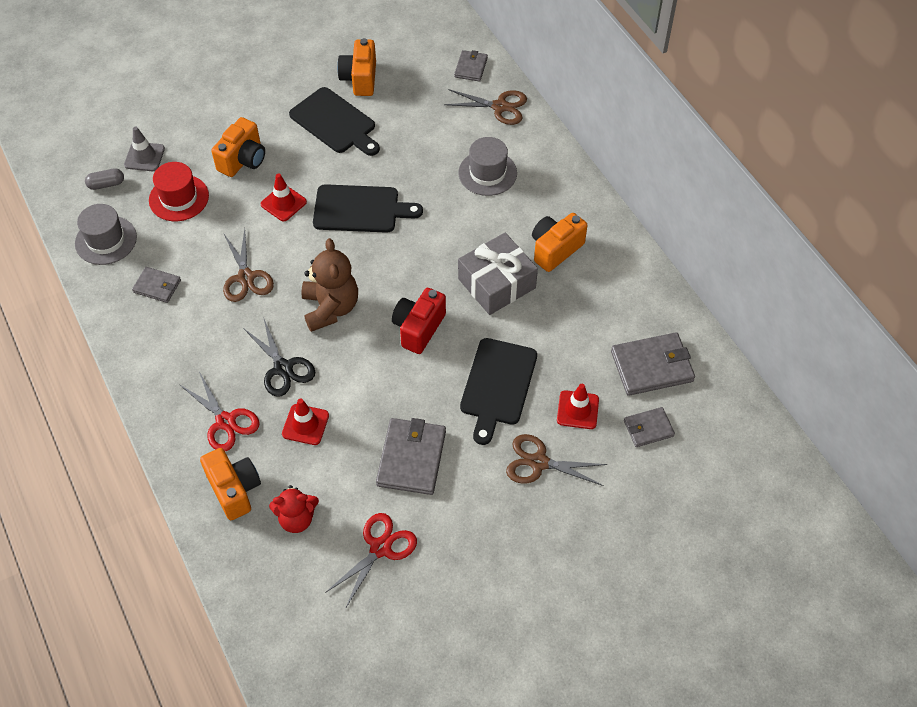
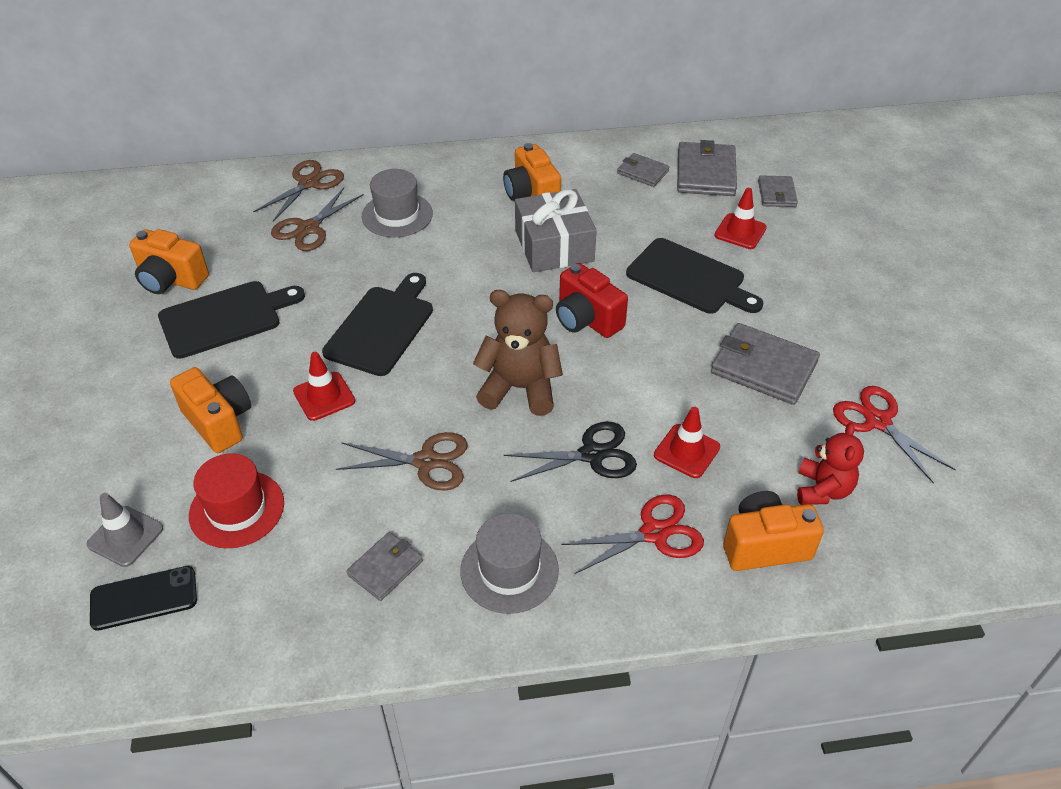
camera: 70 degrees left, 10 degrees down
(106, 184) = (144, 598): grey capsule -> black phone
(106, 240) = (257, 620): grey hat -> grey hat (509, 570)
(471, 67) = (233, 189): grey wallet -> grey wallet (642, 172)
(539, 462) = (796, 273): brown scissors -> brown scissors (308, 228)

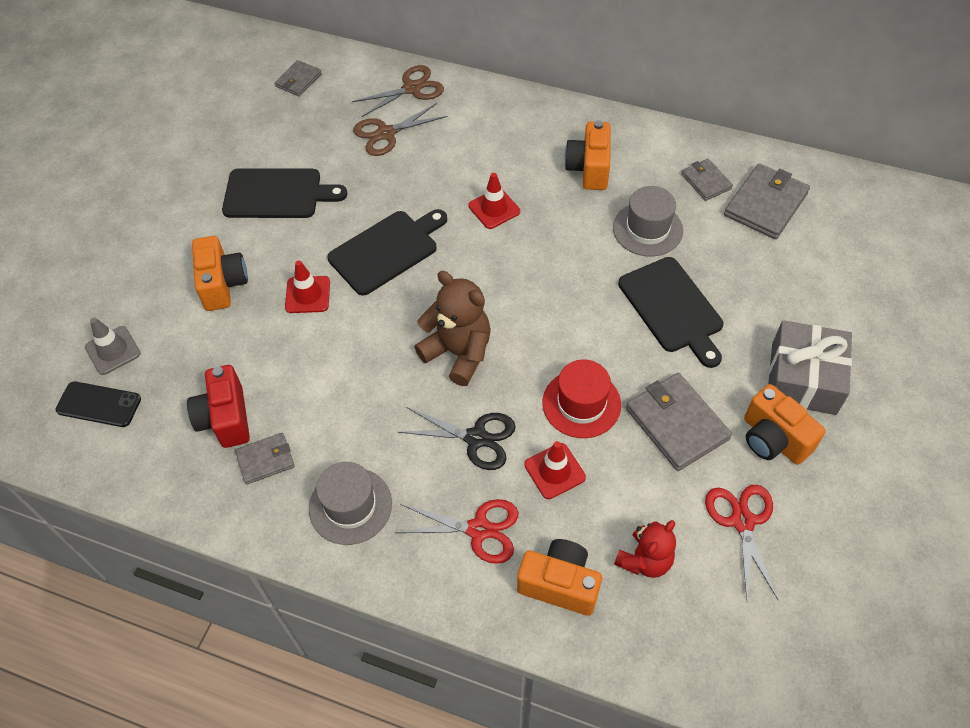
camera: 30 degrees right, 10 degrees up
(171, 280) = (258, 143): orange camera -> orange camera (773, 439)
(237, 509) = (194, 363): red hat -> red hat (581, 403)
(397, 215) = (463, 147): grey hat -> grey hat (647, 229)
(426, 462) = (347, 385): brown scissors -> none
(554, 246) = (574, 228): grey gift -> grey gift (803, 378)
(586, 319) = (554, 312): red camera -> red camera (225, 418)
(740, 231) = (754, 279): red traffic cone -> red traffic cone (494, 209)
(776, 194) = (819, 252): grey wallet -> grey wallet (298, 80)

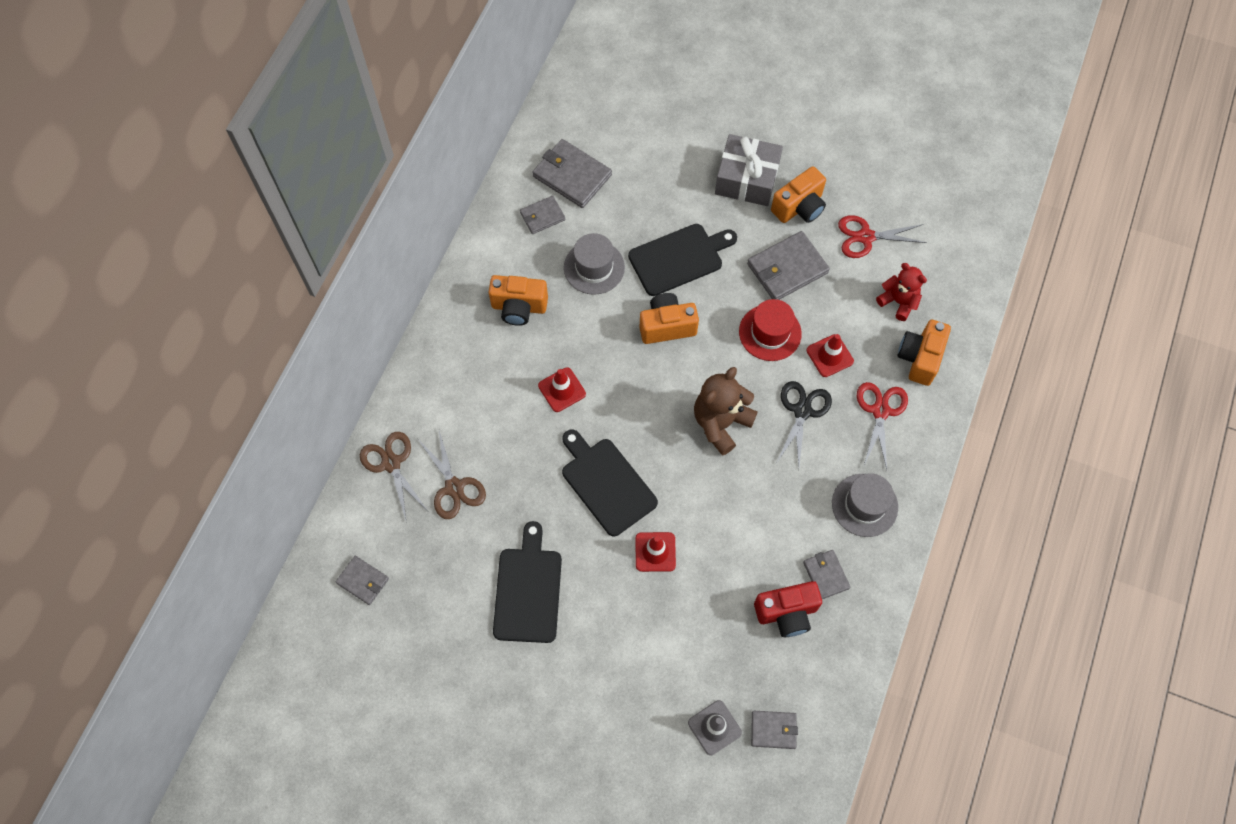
camera: 90 degrees left, 10 degrees up
(99, 404) = (773, 730): black phone -> grey wallet
(223, 284) = (640, 632): orange camera -> orange camera (667, 326)

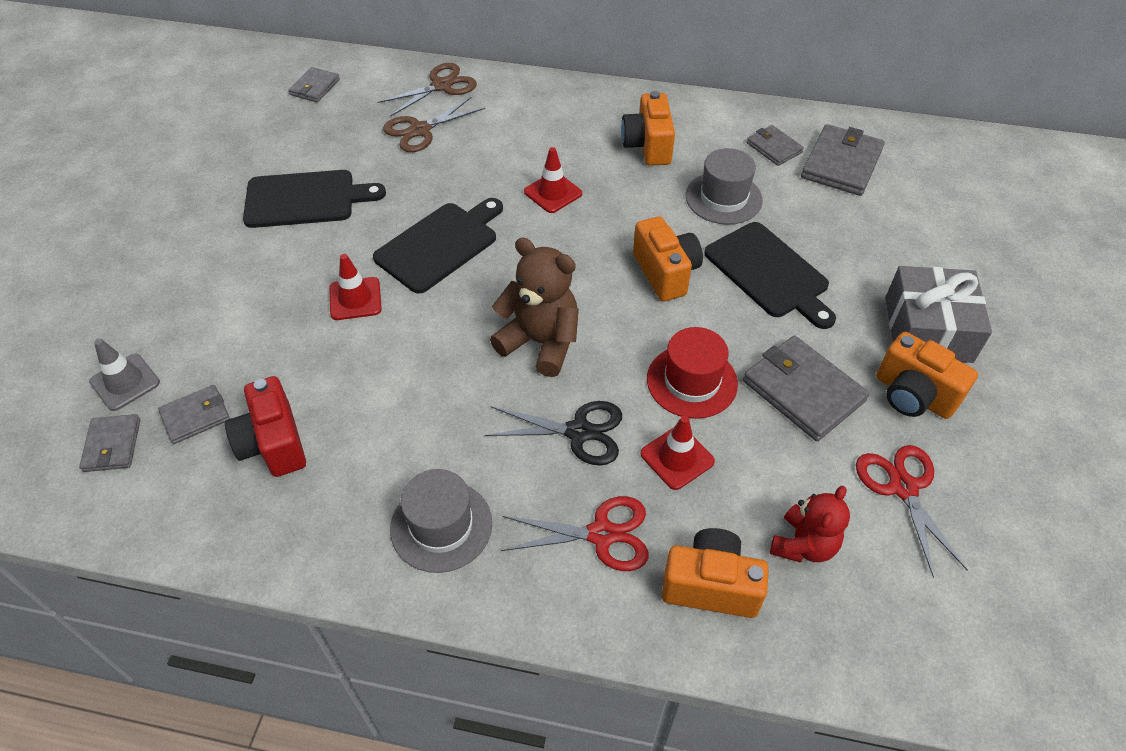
camera: 80 degrees right, 15 degrees down
(826, 575) = (329, 485): grey wallet -> grey wallet (196, 416)

